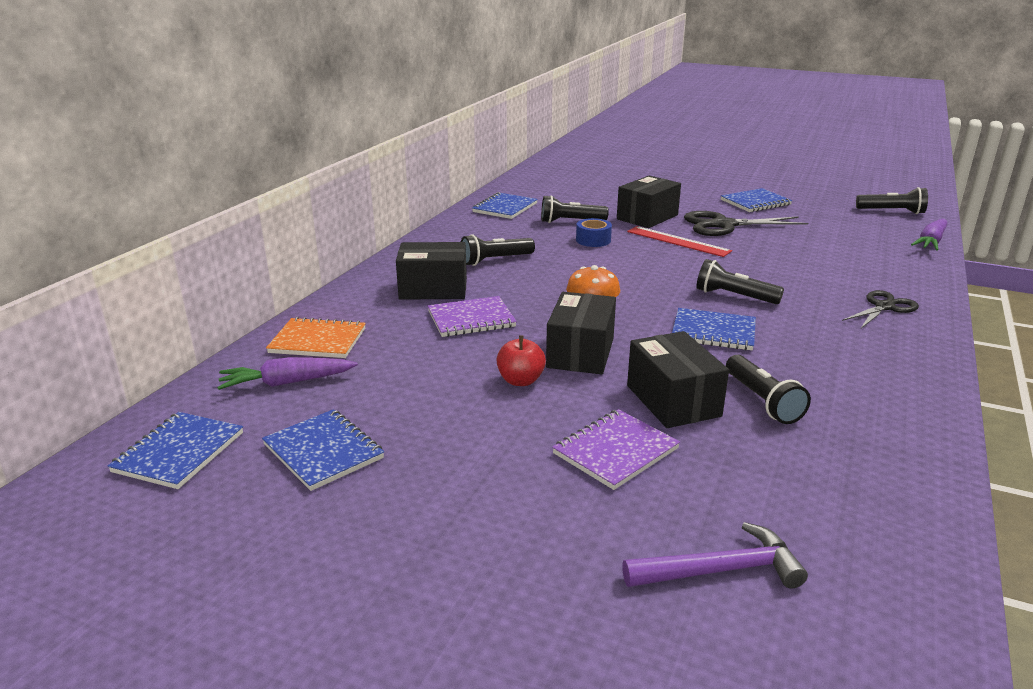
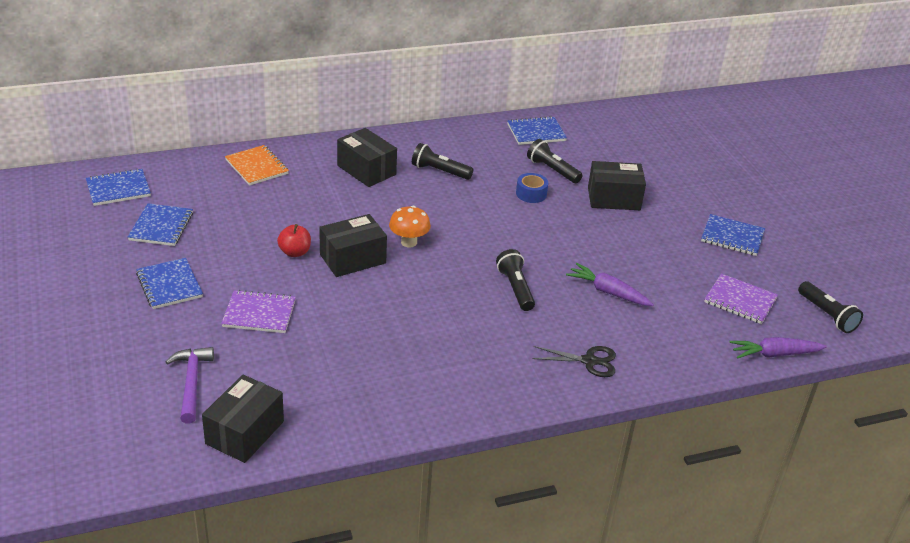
camera: 45 degrees right, 10 degrees up
(287, 382) = (206, 182): purple carrot -> purple carrot (608, 292)
(471, 319) = (345, 202): purple notebook -> purple notebook (740, 301)
(673, 401) = (335, 313): black box -> black box (244, 432)
(677, 241) = (584, 230): red ruler -> none
(713, 332) = (446, 298): blue notebook -> blue notebook (169, 285)
(720, 570) = (191, 383): purple hammer -> purple hammer turned 135 degrees counterclockwise
(724, 225) = (651, 239): black scissors -> none
(762, 401) = (374, 347): black flashlight -> none

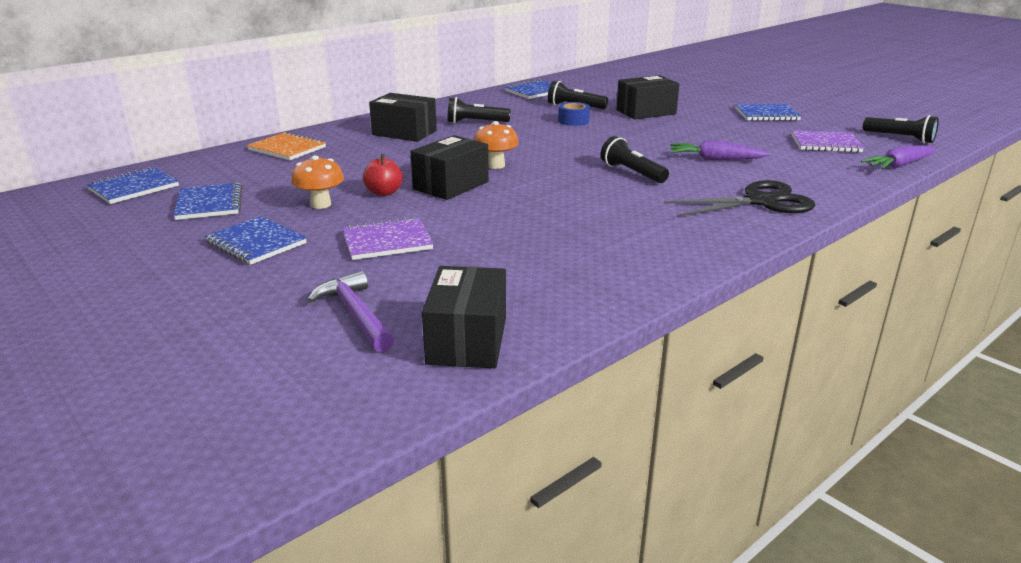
camera: 20 degrees left, 10 degrees down
(239, 253) = (320, 204): none -> orange mushroom
(589, 361) = (760, 201): black scissors -> black scissors, size x1.58

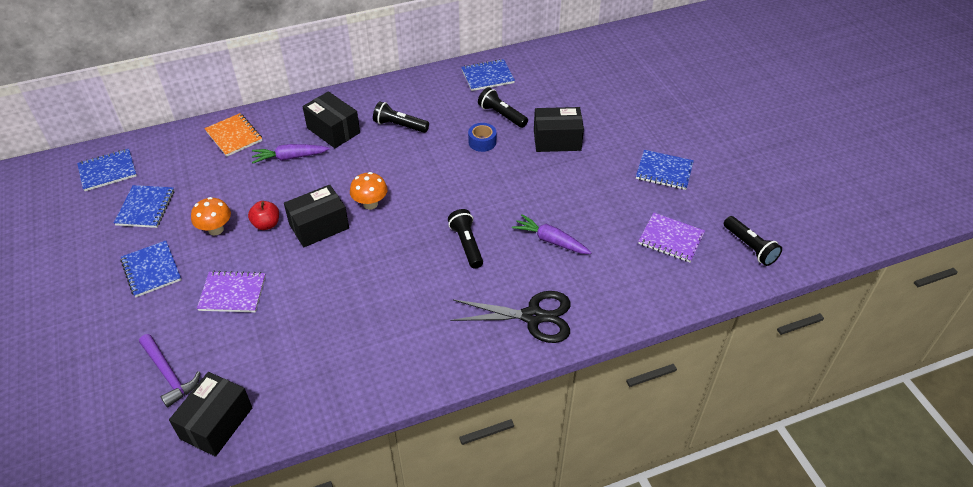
camera: 20 degrees right, 20 degrees up
(355, 314) = (169, 374): purple hammer -> purple hammer turned 150 degrees clockwise
(899, 165) = (702, 293): purple carrot -> purple carrot (290, 157)

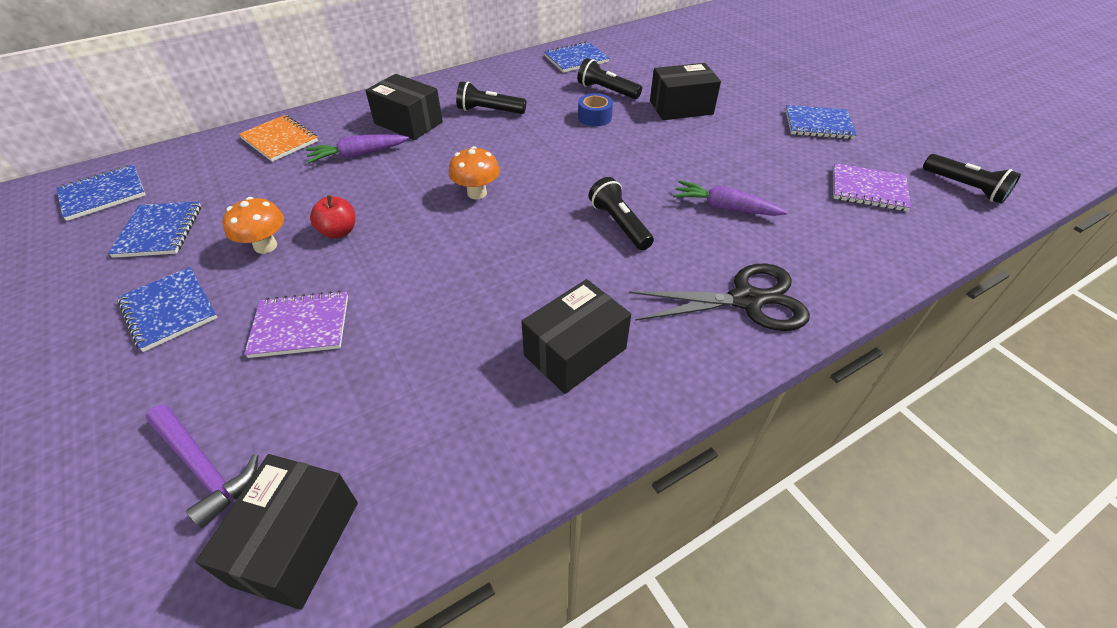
camera: 10 degrees left, 0 degrees up
(319, 226) = (413, 226): black box -> black box (575, 352)

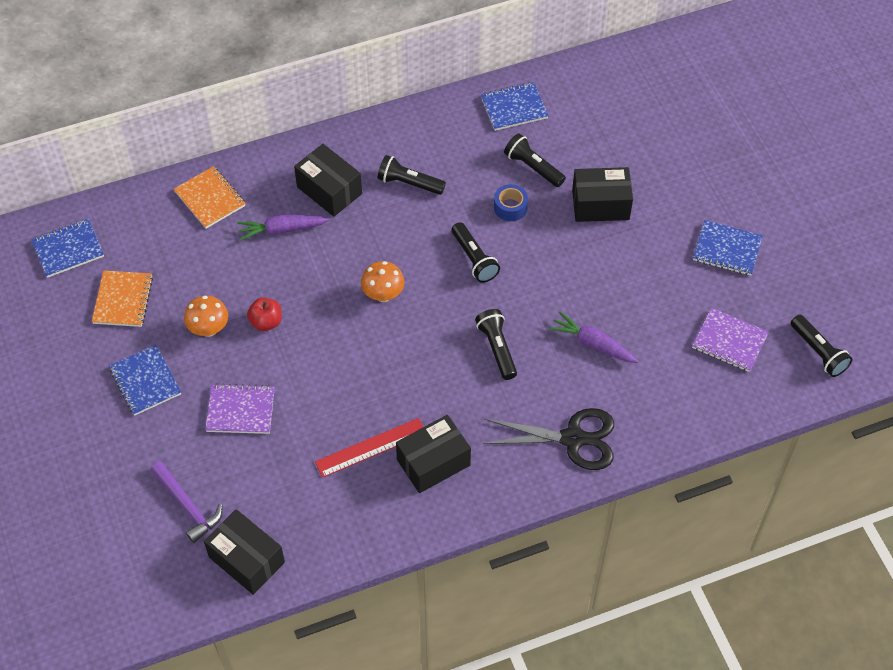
camera: 10 degrees right, 10 degrees up
(159, 231) = (123, 300): blue notebook -> orange notebook
(296, 542) = (246, 560): black box -> black box turned 75 degrees counterclockwise
(485, 346) = (371, 447): none -> red ruler
(570, 156) = (474, 259): none -> black flashlight

